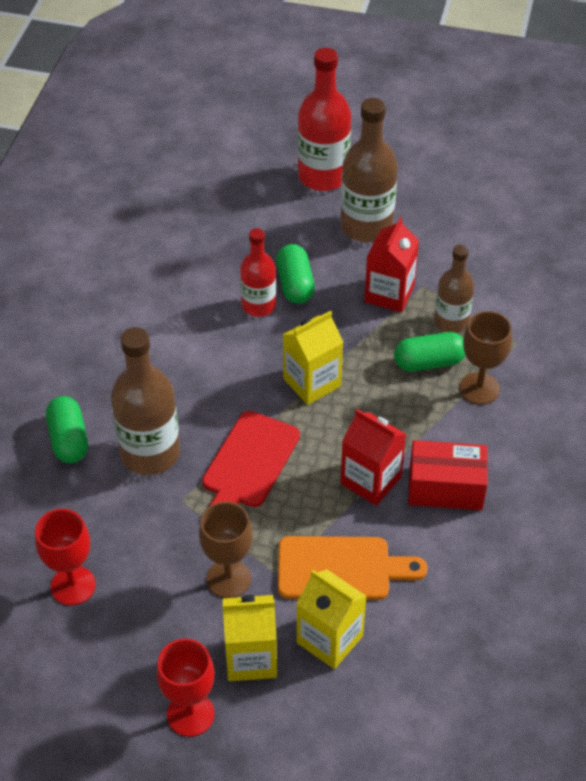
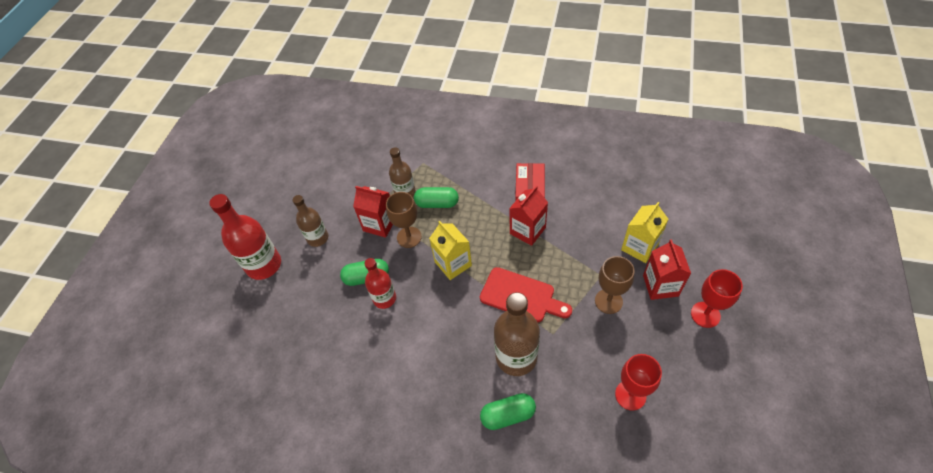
camera: 85 degrees left, 5 degrees up
(251, 658) = (660, 285): yellow carton -> red carton
(341, 568) = (591, 243): orange cutting board -> none
(366, 226) = (317, 238): brown bottle -> brown bottle, size x0.62
(429, 362) = (437, 203): green capsule -> green capsule turned 75 degrees counterclockwise
(479, 388) = (457, 180): brown goblet -> brown goblet (409, 237)

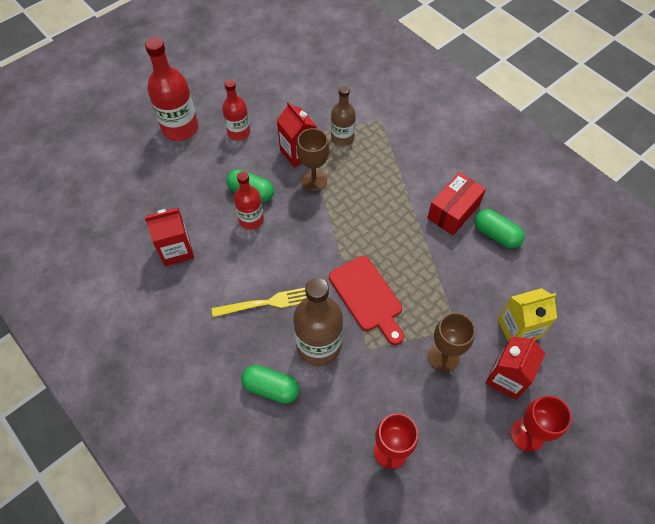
camera: 30 degrees right, 5 degrees up
(317, 238) = (239, 132): brown bottle -> red bottle
(437, 203) = (362, 165): green capsule -> green capsule (496, 235)
(449, 354) = (265, 303): none -> yellow fork
(453, 264) = (332, 228): yellow carton -> none
(527, 230) = (423, 243): red carton -> red carton (176, 250)

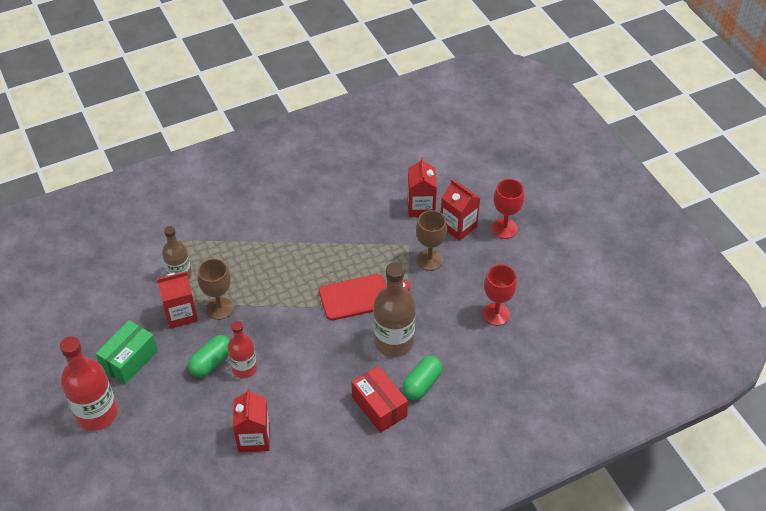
camera: 75 degrees left, 10 degrees down
(239, 132) = (129, 360): red bottle -> green box
(265, 303) = (339, 373): yellow fork -> none
(453, 211) = (298, 215): red box -> red box (379, 406)
(496, 235) = (332, 194): green capsule -> none
(518, 329) = (421, 207): yellow carton -> red carton

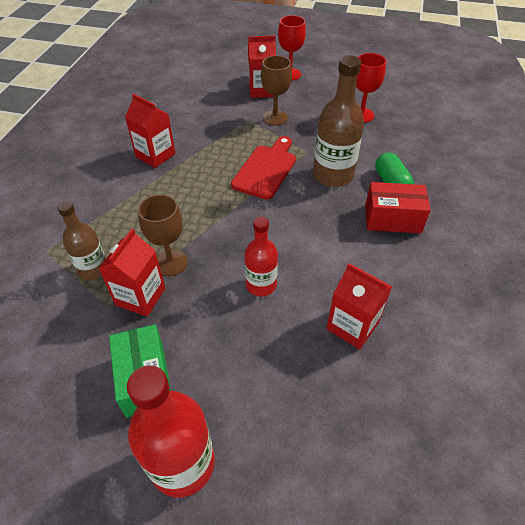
camera: 50 degrees left, 0 degrees up
(211, 362) = (227, 306): green capsule -> none
(421, 207) = (221, 96): red carton -> red carton (155, 155)

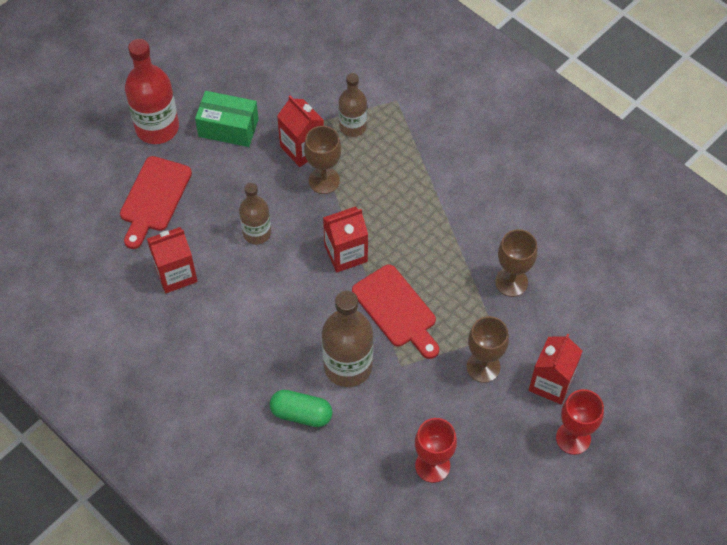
camera: 120 degrees right, 10 degrees up
(155, 155) = (482, 221): red carton -> red carton (346, 253)
(199, 126) = (511, 282): none -> brown goblet
(261, 285) = (257, 233): red bottle -> brown bottle
(283, 401) = (154, 198): none -> red cutting board
(392, 219) = (255, 380): red box -> none

